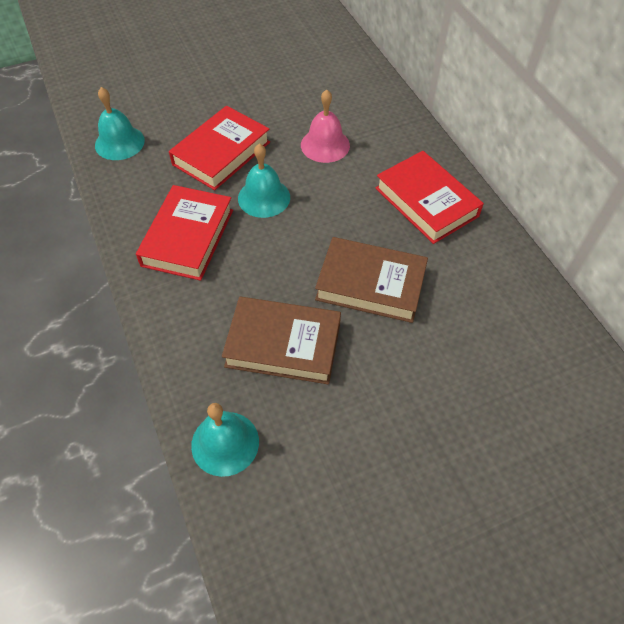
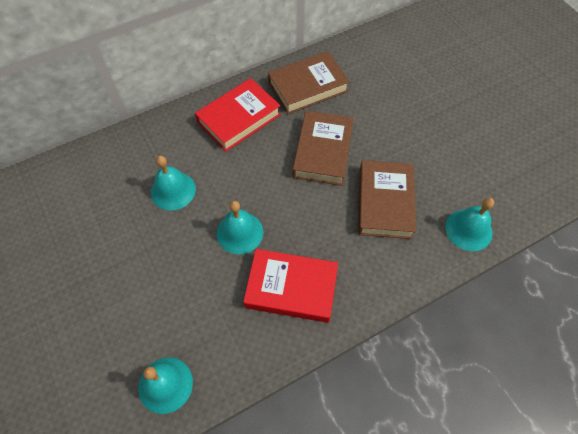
camera: 95 degrees left, 5 degrees up
(221, 153) = (183, 277): red book -> none
(325, 145) = (173, 190): pink bell -> turquoise bell
(485, 278) = (308, 87): none -> brown book

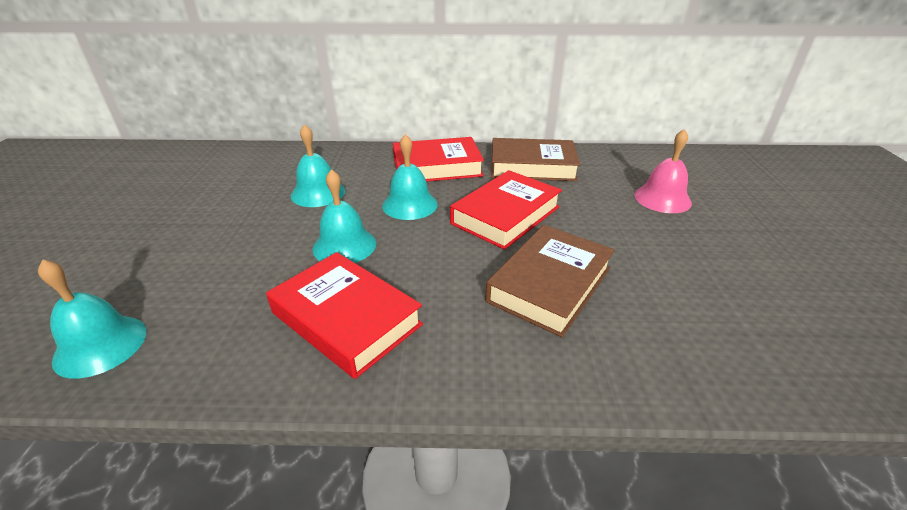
camera: 30 degrees right, 25 degrees down
(323, 152) = (505, 215): brown book -> red book
(410, 87) = (662, 198): none -> pink bell
(468, 229) = (669, 365): turquoise bell -> turquoise bell (410, 204)

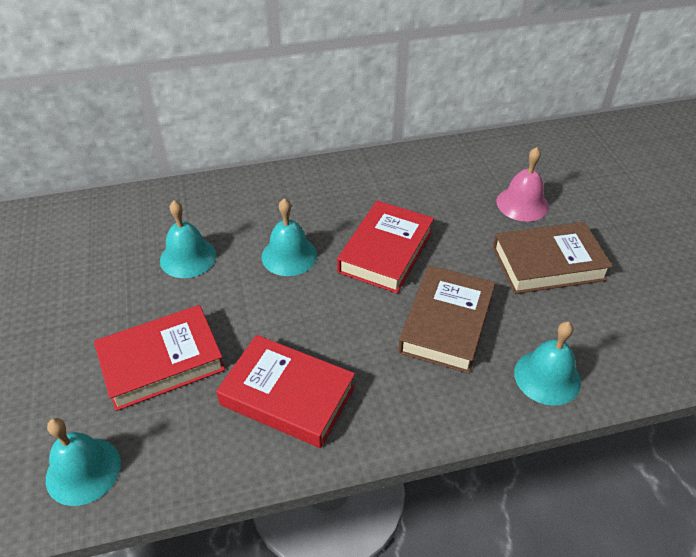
camera: 15 degrees left, 10 degrees up
(344, 245) = (248, 318): turquoise bell -> turquoise bell (547, 377)
(437, 167) = (296, 199): red book -> red book (162, 362)
(532, 166) = (392, 181): brown book -> brown book (548, 264)

